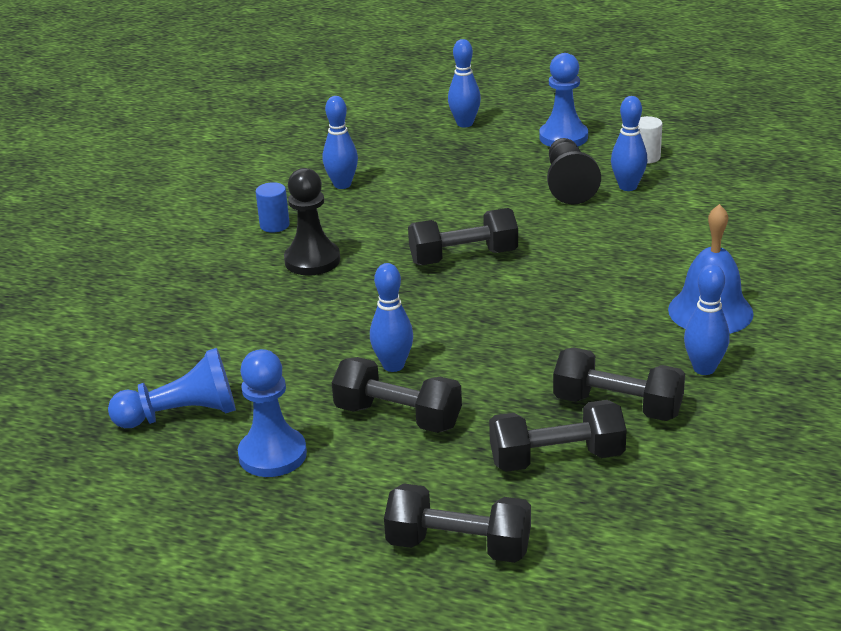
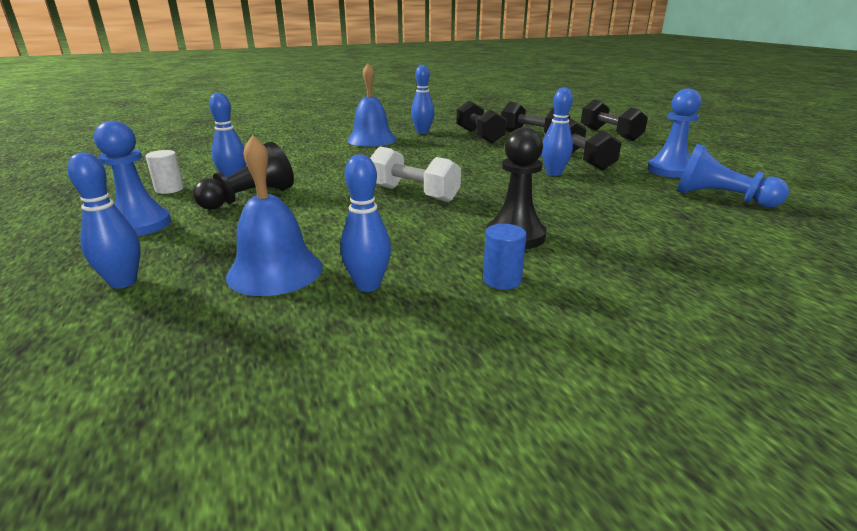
camera: 135 degrees left, 5 degrees down
(407, 164) = (275, 271): none -> blue bell
(463, 257) = (413, 194): black dumbbell -> white dumbbell

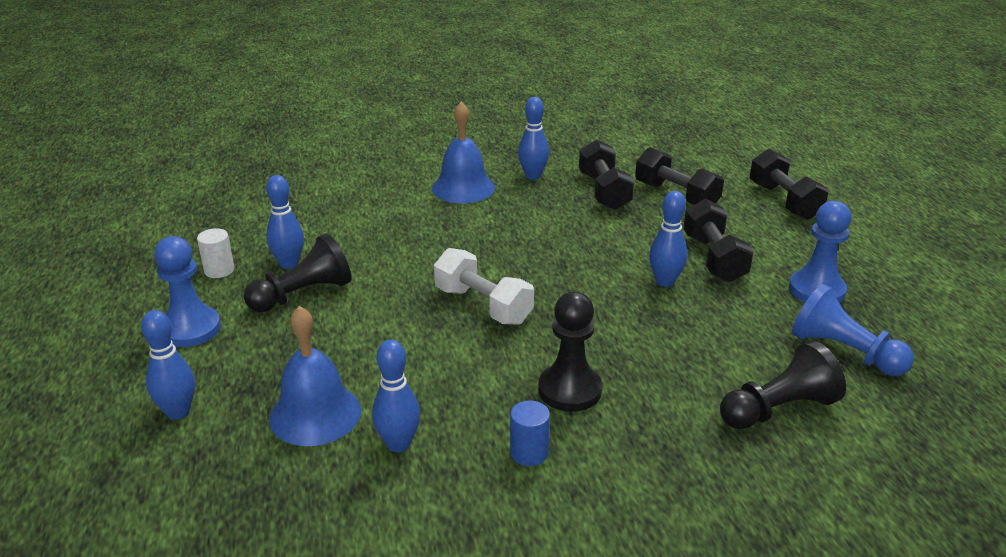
camera: 10 degrees right, 5 degrees up
(701, 233) = (778, 409): none -> black pawn

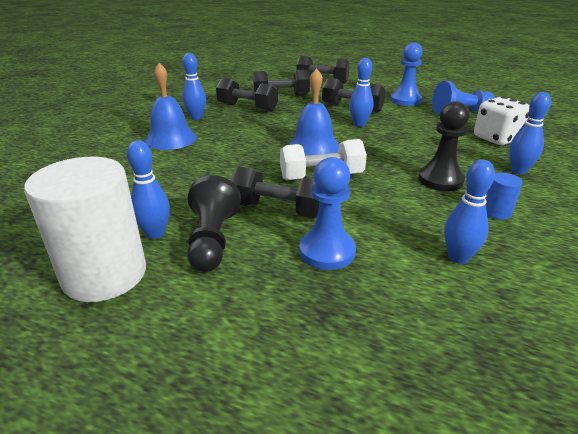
camera: 55 degrees left, 0 degrees up
(178, 412) = (322, 374): blue bowling pin -> blue bowling pin (518, 170)
(191, 329) = (183, 323): blue pawn -> blue pawn (327, 251)
(219, 270) = (105, 275): white cylinder -> white cylinder, size x2.42
(315, 414) = (392, 285): blue bell -> blue bell (313, 146)
(386, 306) = (278, 210): none -> black dumbbell
(778, 409) = (496, 138): black pawn -> white dice

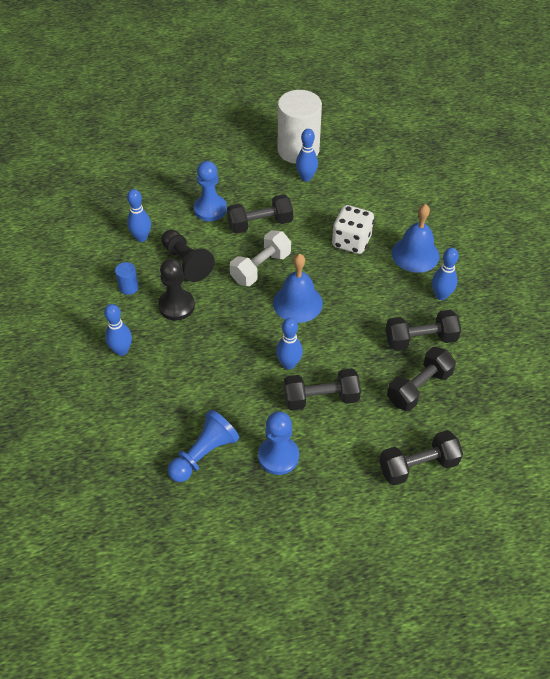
camera: 145 degrees right, 20 degrees up
(212, 240) = (273, 188): black pawn -> black pawn (186, 262)
(496, 138) = (150, 403): white dice -> white dice (351, 241)

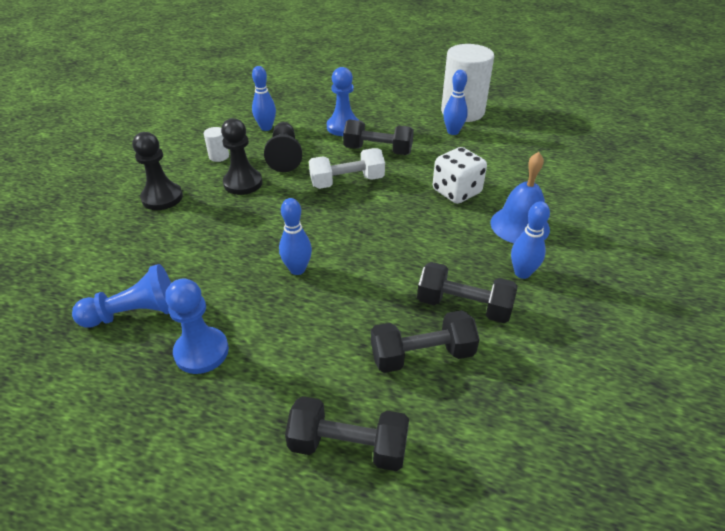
camera: 30 degrees right, 10 degrees down
(121, 350) = (162, 198): blue bowling pin -> black pawn
(128, 287) = (219, 156): blue cylinder -> white cylinder
(297, 303) = (356, 221): blue bell -> none
(321, 398) = (300, 315): black dumbbell -> none

